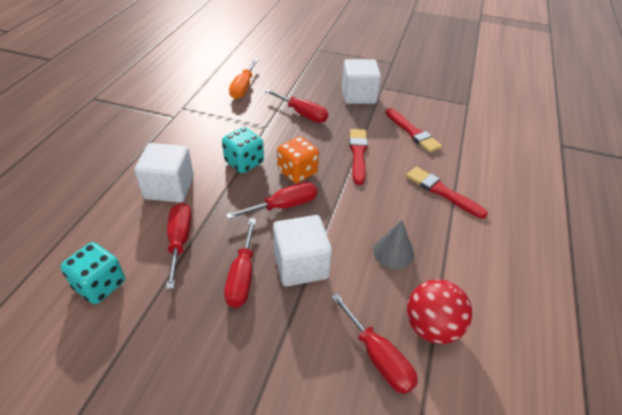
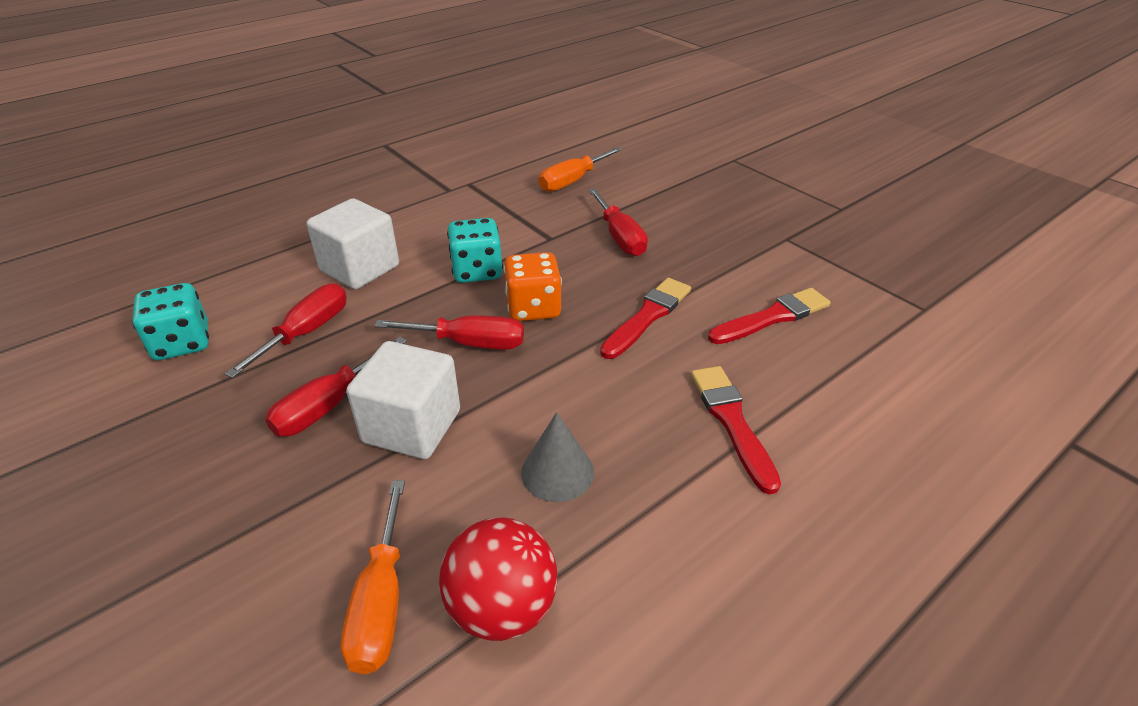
camera: 35 degrees right, 5 degrees down
(358, 95) = (733, 238): white cube -> none
(378, 357) = (381, 602): red screwdriver -> orange screwdriver
(413, 132) = (772, 317): red brush -> red brush turned 120 degrees counterclockwise

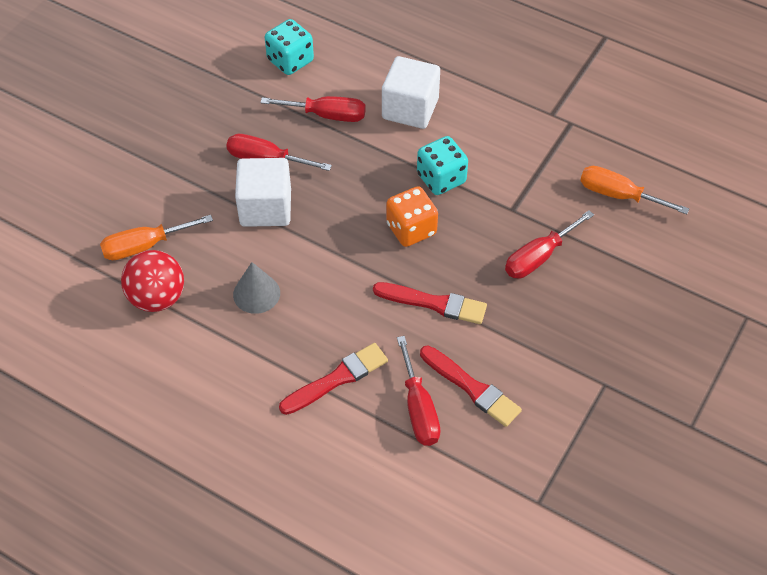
camera: 70 degrees right, 15 degrees up
(469, 343) = (354, 206): red screwdriver -> red screwdriver (418, 409)

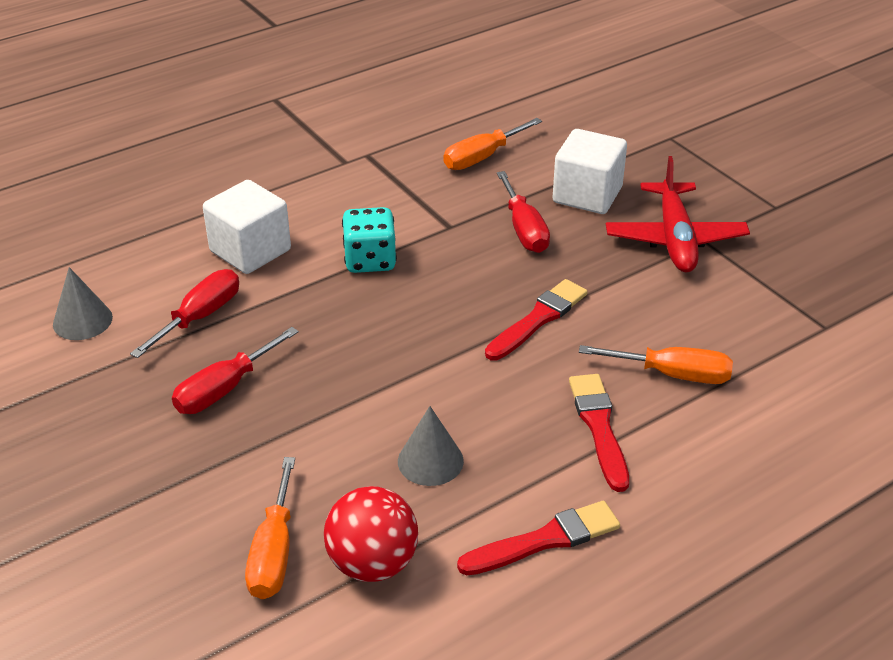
camera: 65 degrees left, 15 degrees down
(265, 208) = (301, 412): white cube -> white cube (587, 195)
(290, 61) = (82, 320): turquoise dice -> grey cone
(411, 229) = (424, 304): orange dice -> none
(418, 409) = (673, 375): red screwdriver -> orange screwdriver
(472, 388) = (665, 327): red brush -> red brush (545, 540)
(592, 363) = (675, 239): none -> red plane

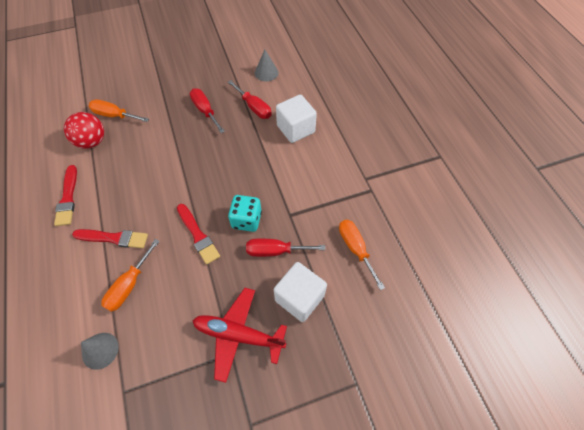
camera: 105 degrees right, 20 degrees up
(370, 260) = (272, 173): turquoise dice -> turquoise dice (246, 220)
(430, 461) = (130, 169): grey cone -> grey cone (100, 350)

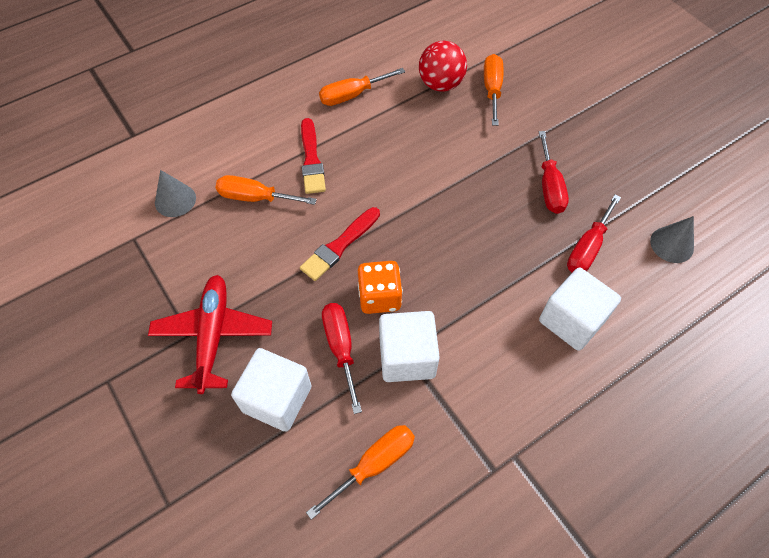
camera: 75 degrees right, 0 degrees up
(68, 198) = (352, 95): red brush -> orange screwdriver
(205, 111) = (549, 186): red screwdriver -> red screwdriver turned 135 degrees clockwise
(246, 220) = (379, 297): turquoise dice -> orange dice
(293, 215) = (407, 357): none -> white cube

